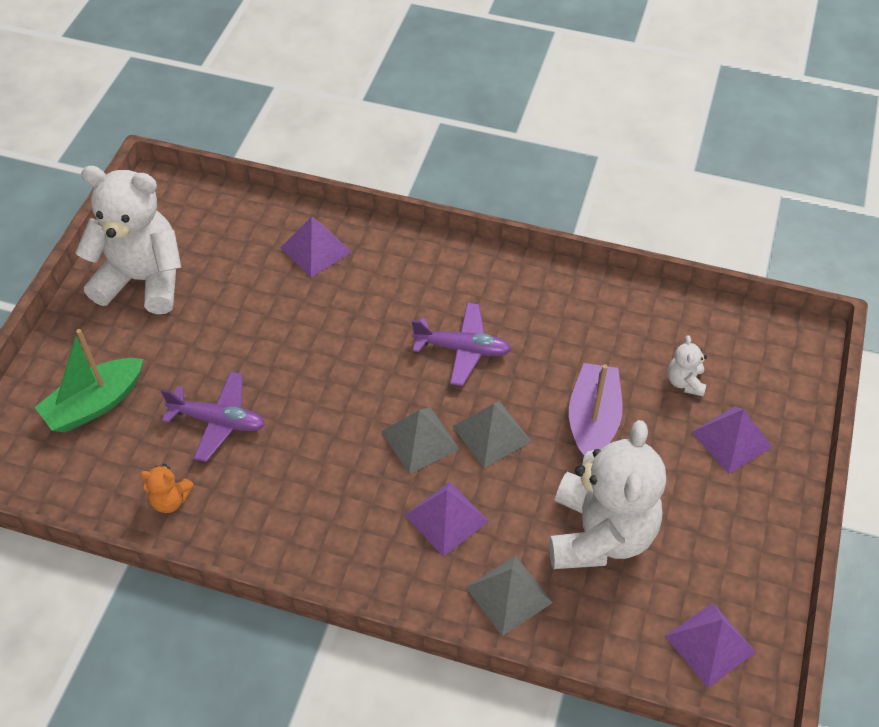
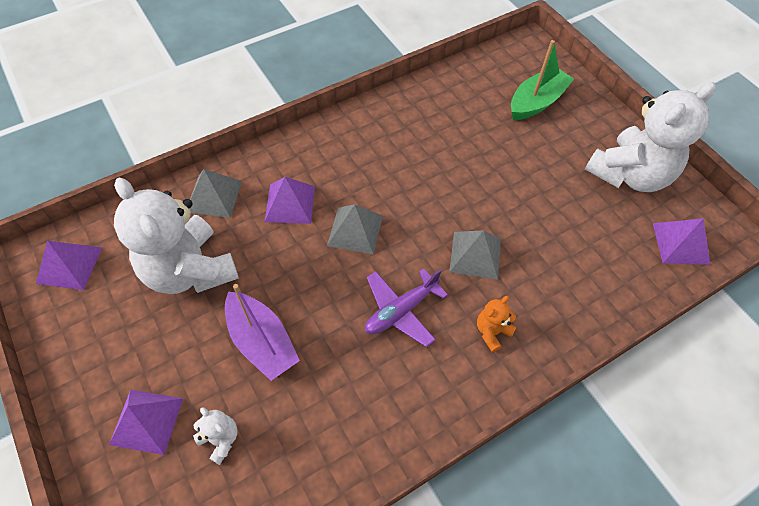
camera: 130 degrees right, 5 degrees up
(95, 404) = (536, 102): green boat -> green boat turned 45 degrees clockwise
(170, 500) = (435, 98): orange teddy bear -> orange teddy bear (492, 332)
(218, 421) = (470, 145): purple plane -> none
(316, 249) = (582, 289): purple pyramid -> purple pyramid (681, 243)
(492, 433) = (317, 272): grey pyramid -> grey pyramid (475, 255)

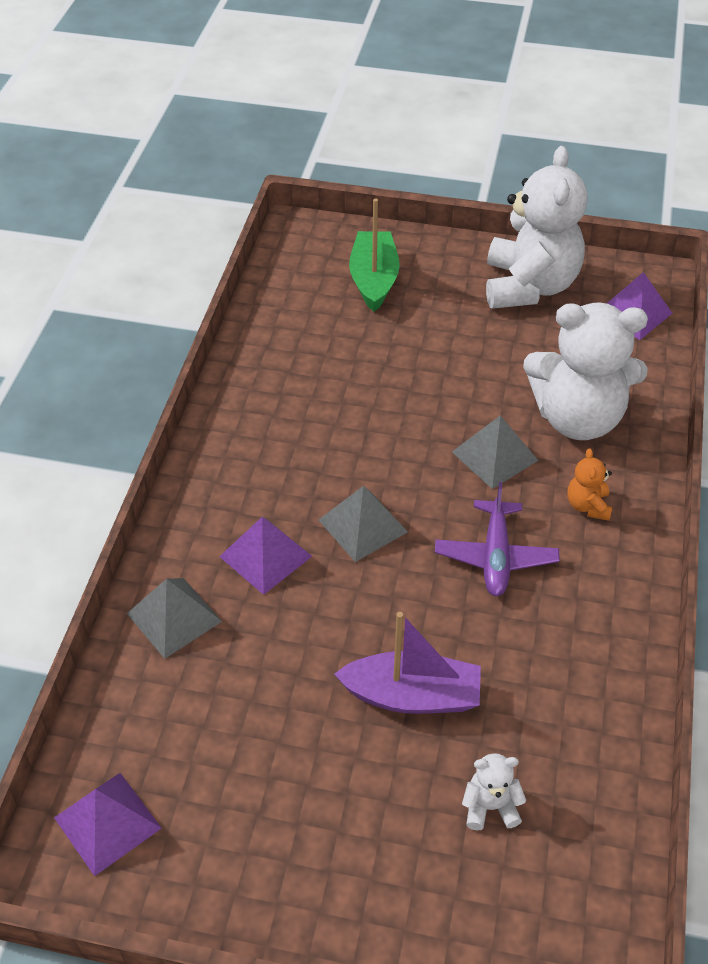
camera: 45 degrees left, 10 degrees down
(146, 421) = (403, 864): purple pyramid -> none
(189, 270) = (251, 704): white teddy bear -> white teddy bear (577, 418)

